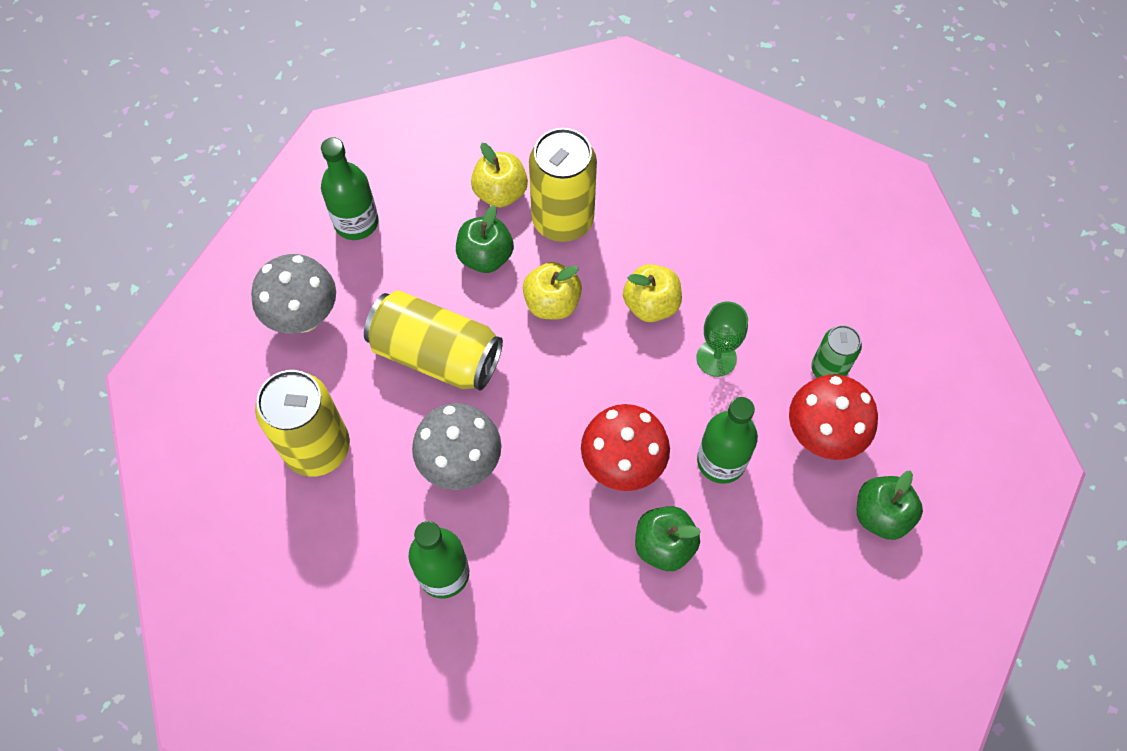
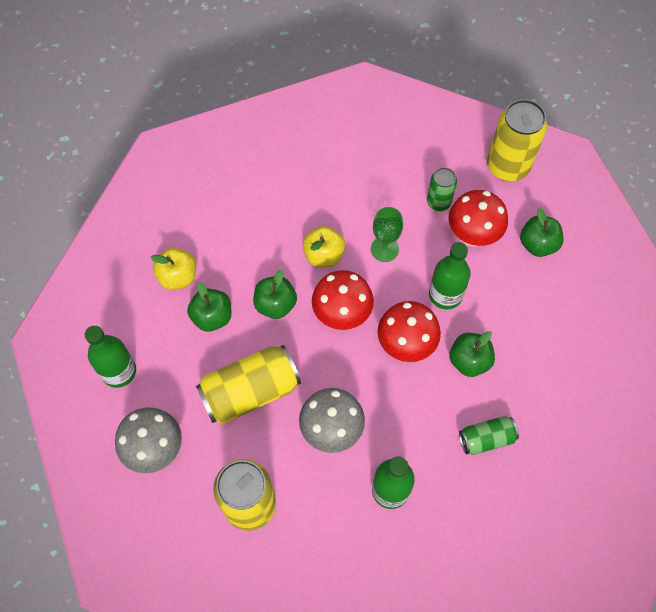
camera: 50 degrees left, 0 degrees up
(552, 303) = (275, 305): yellow apple -> green apple
(562, 220) = (228, 258): yellow can -> yellow can (507, 166)
(587, 632) = (486, 439): none -> green can
(599, 375) = (342, 315): none -> red mushroom

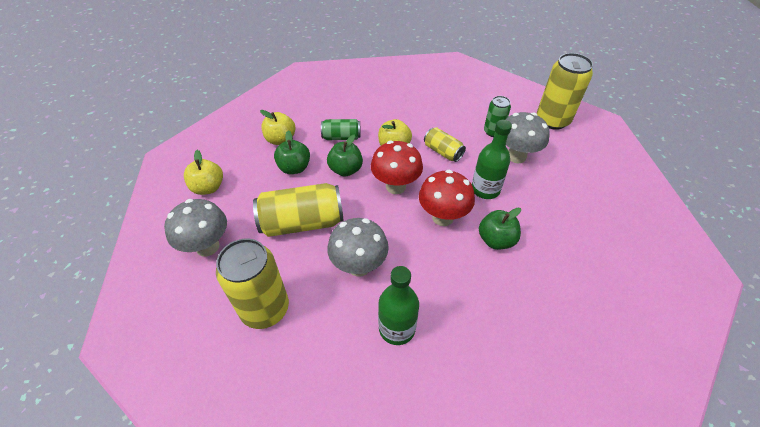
camera: 15 degrees right, 15 degrees down
(119, 371) = (208, 188): green bottle -> yellow apple
(384, 249) = (443, 152): green goblet -> yellow can
(472, 235) = (516, 156): red mushroom -> grey mushroom
(486, 439) = (500, 305): green can -> green can (341, 137)
(537, 244) = (570, 171): green apple -> none

